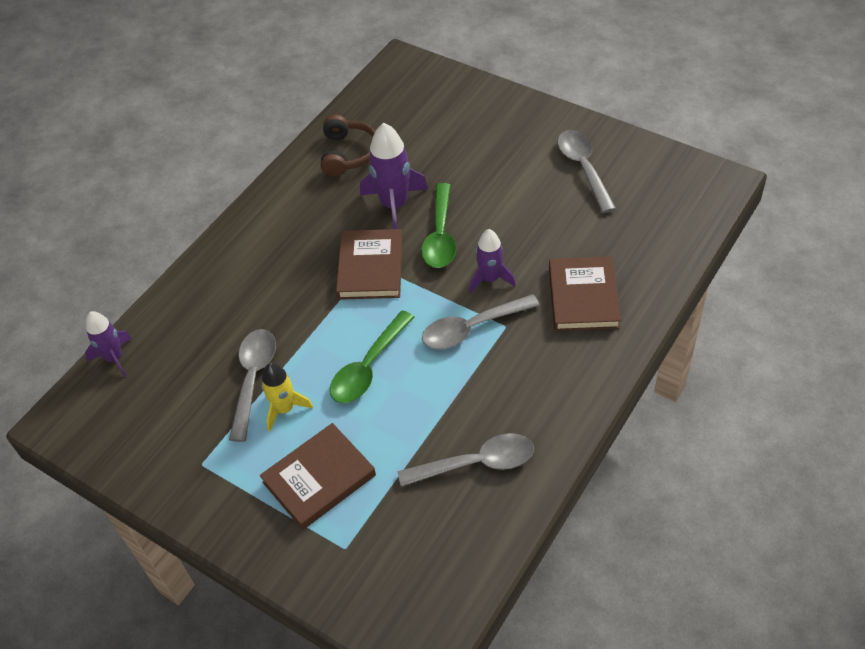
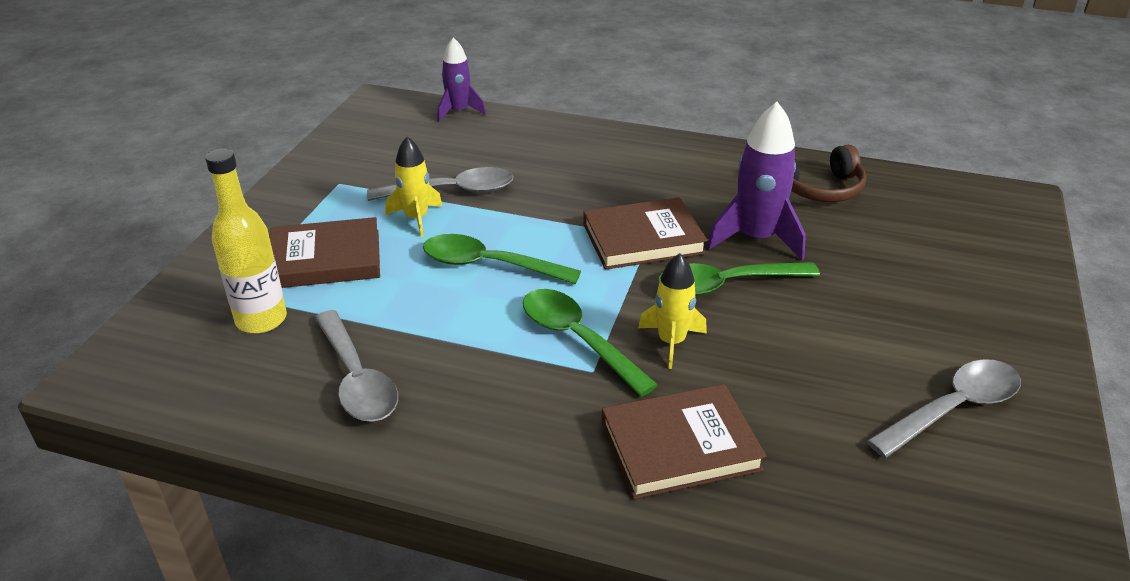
camera: 70 degrees right, 15 degrees down
(319, 478) = (325, 259): brown book -> brown book turned 45 degrees counterclockwise
(386, 526) = (261, 320): none -> yellow bottle
(472, 328) = (577, 339): grey spoon -> green spoon
(490, 279) = (671, 342): purple rocket -> yellow rocket

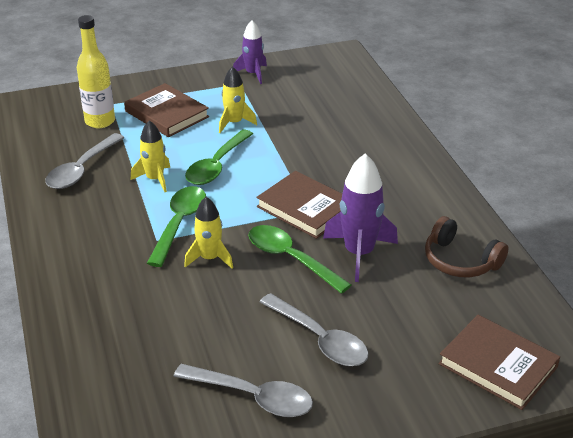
camera: 55 degrees right, 0 degrees up
(452, 191) = (275, 121): grey spoon -> grey spoon (320, 339)
(458, 111) = (367, 83): purple rocket -> purple rocket (253, 74)
(459, 323) = (155, 179): none -> yellow rocket
(489, 265) = (217, 165): green spoon -> green spoon turned 135 degrees counterclockwise
(680, 446) = (120, 294): brown book -> brown book (498, 365)

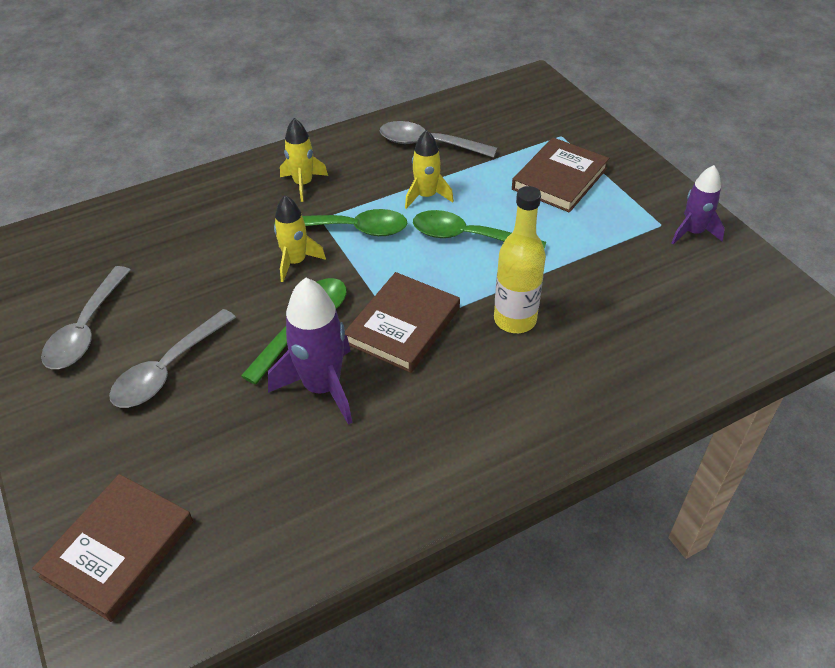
camera: 80 degrees right, 10 degrees up
(100, 121) = (522, 136): yellow bottle -> yellow bottle (515, 320)
(234, 123) = (565, 235): yellow rocket -> yellow rocket (303, 184)
(460, 261) = (321, 497): brown headphones -> none

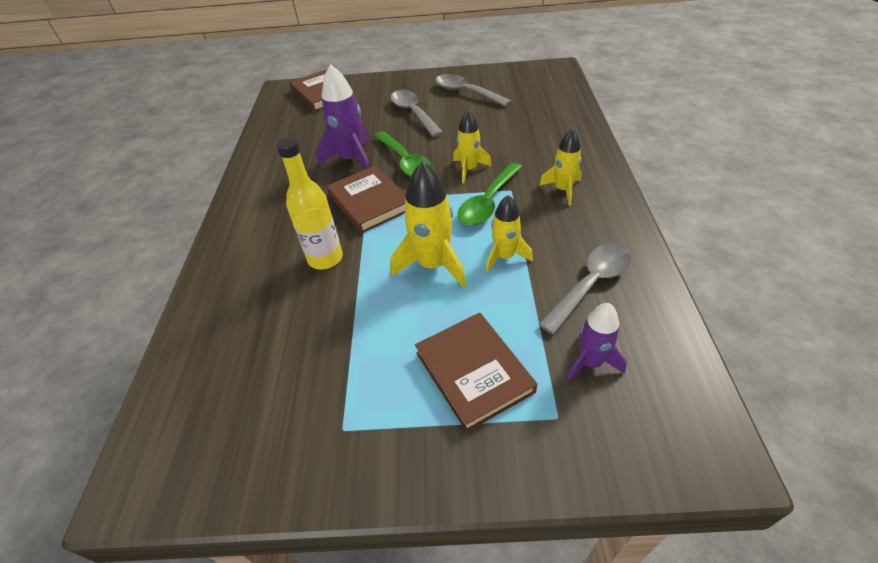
camera: 120 degrees right, 0 degrees up
(468, 237) = (433, 265): green spoon -> yellow rocket
(693, 232) = (309, 455): purple rocket -> purple rocket (590, 362)

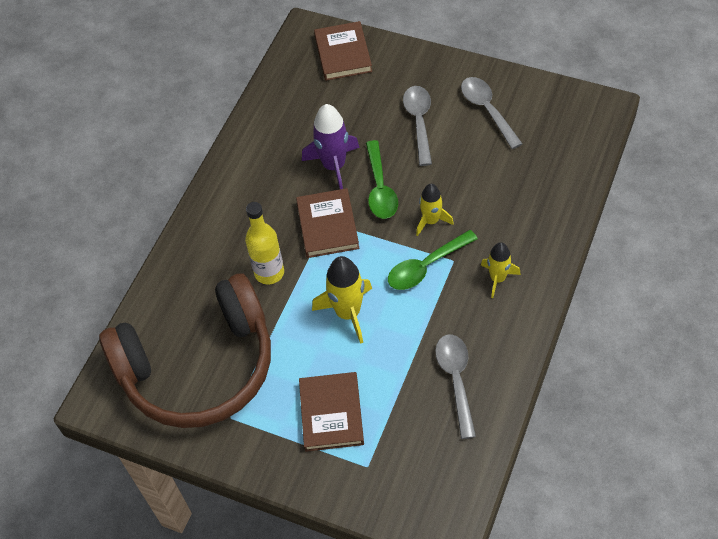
camera: 25 degrees right, 10 degrees up
(276, 383) = (199, 367): none -> brown headphones
(505, 256) = (407, 328): yellow rocket -> none
(590, 284) = (456, 380): grey spoon -> grey spoon turned 75 degrees counterclockwise
(590, 362) = (413, 439): purple rocket -> none

